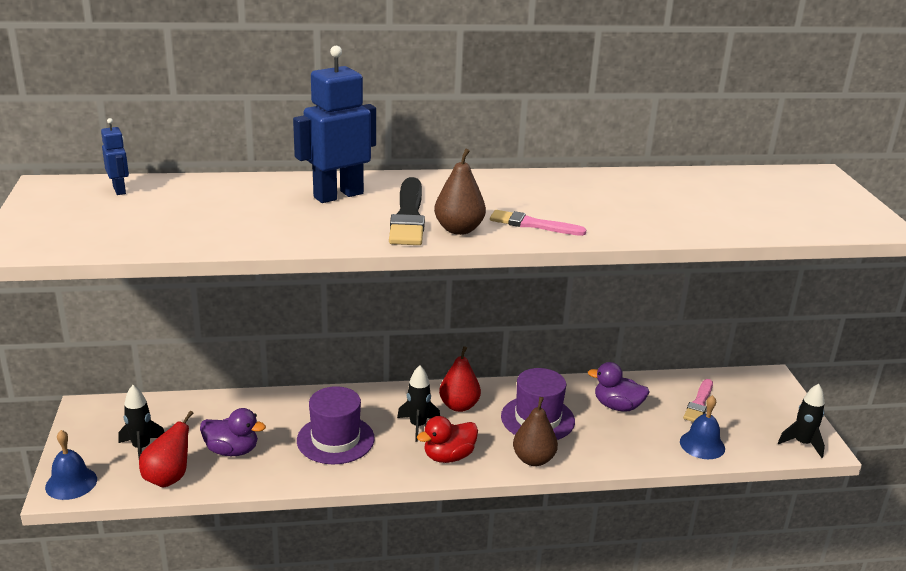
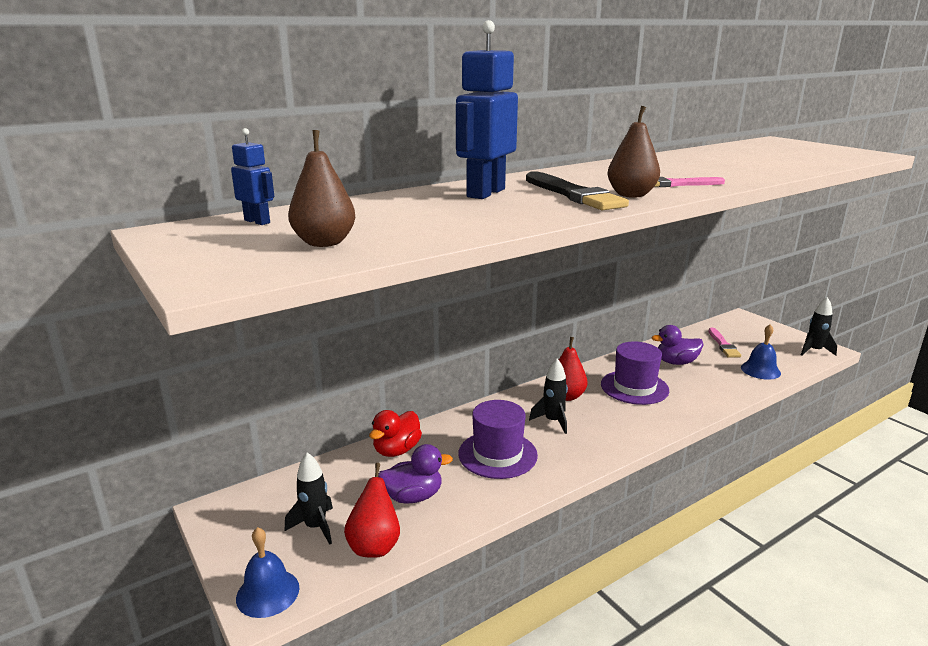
camera: 25 degrees left, 5 degrees down
(448, 456) = (604, 436): red duck -> red duck (396, 450)
(533, 459) = (668, 417): brown pear -> brown pear (324, 243)

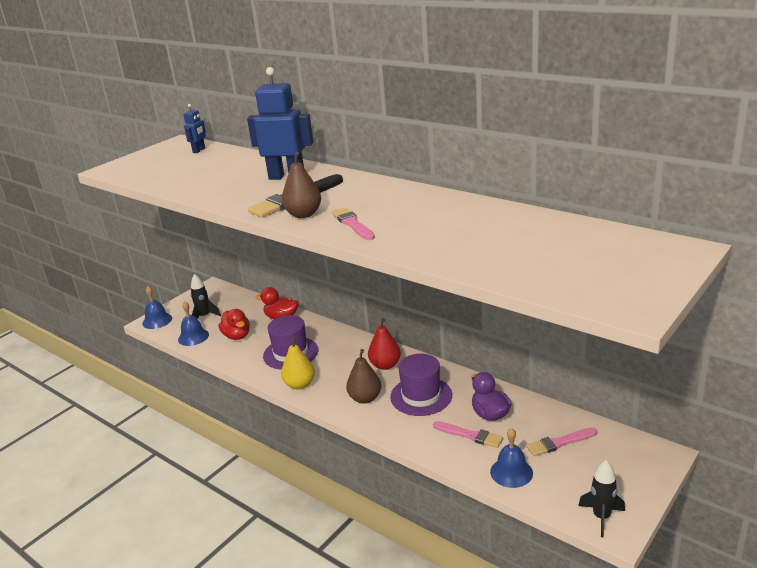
camera: 75 degrees right, 5 degrees up
(324, 243) = (164, 171): brown pear -> brown pear (365, 398)
(374, 546) = (193, 337): red pear -> blue bell
(413, 497) = (237, 336): purple duck -> red duck
(553, 421) = (343, 366): black rocket -> none
(576, 457) = (300, 384): none -> yellow pear
(705, 377) = (470, 435): none -> pink brush

